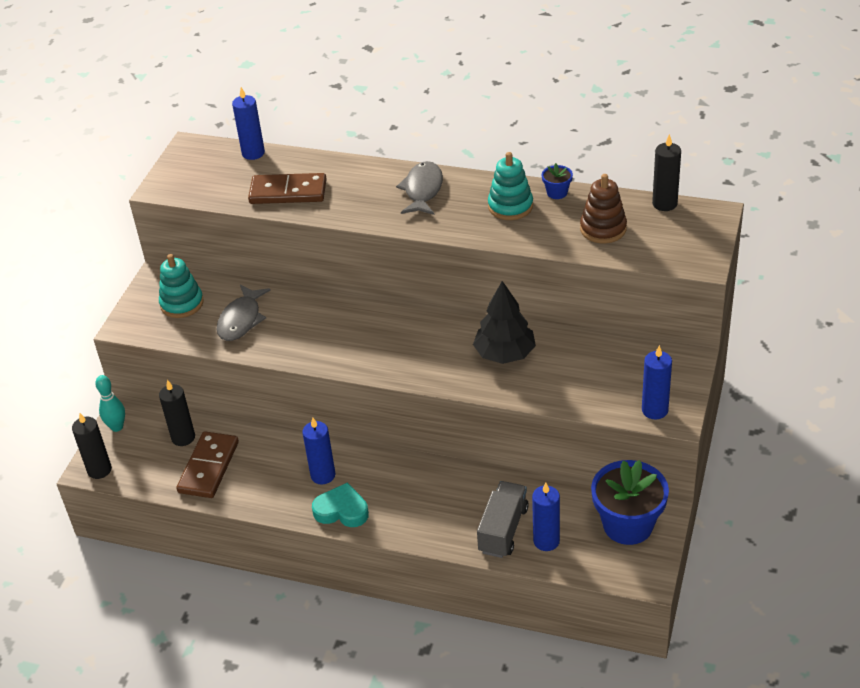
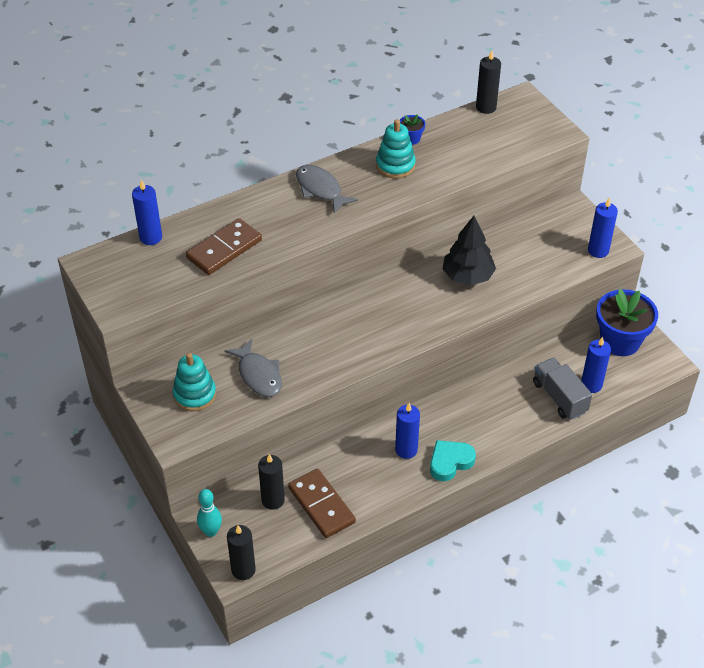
camera: 50 degrees left, 5 degrees up
(603, 229) = (473, 145): brown stacking toy -> none

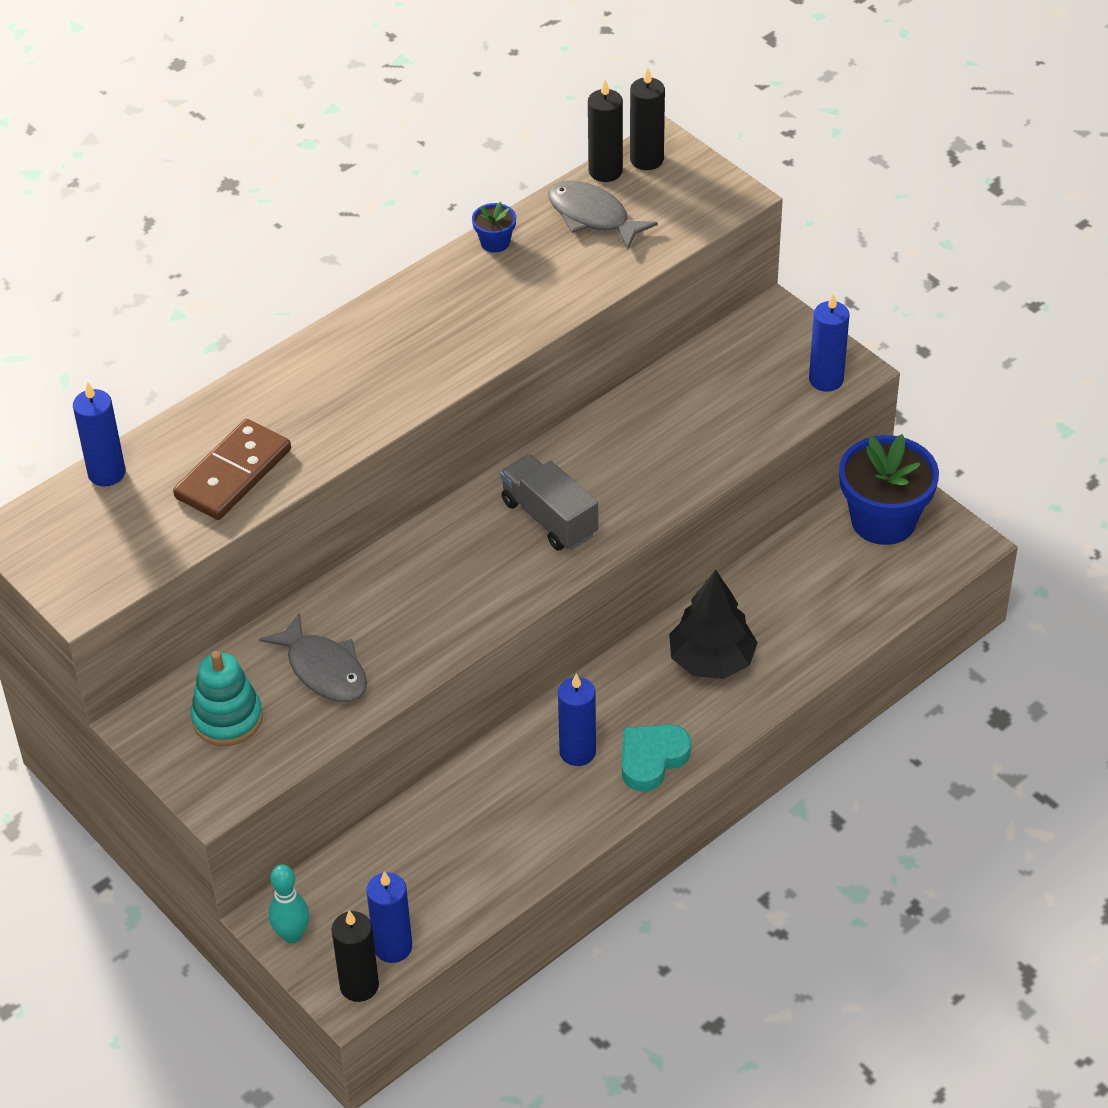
camera: 10 degrees left, 0 degrees up
(273, 500) = (380, 868): black candle -> black candle (646, 159)
(320, 189) = (366, 350): grey fish -> grey fish (592, 216)
(321, 505) = (461, 862): brown domino -> none
(395, 165) = (479, 291): turquoise stacking toy -> none
(468, 276) = (626, 454): black tree -> black tree (712, 660)
(559, 397) = (804, 627): grey truck -> grey truck (549, 518)
(591, 385) = (851, 598): blue candle -> blue candle (393, 947)

